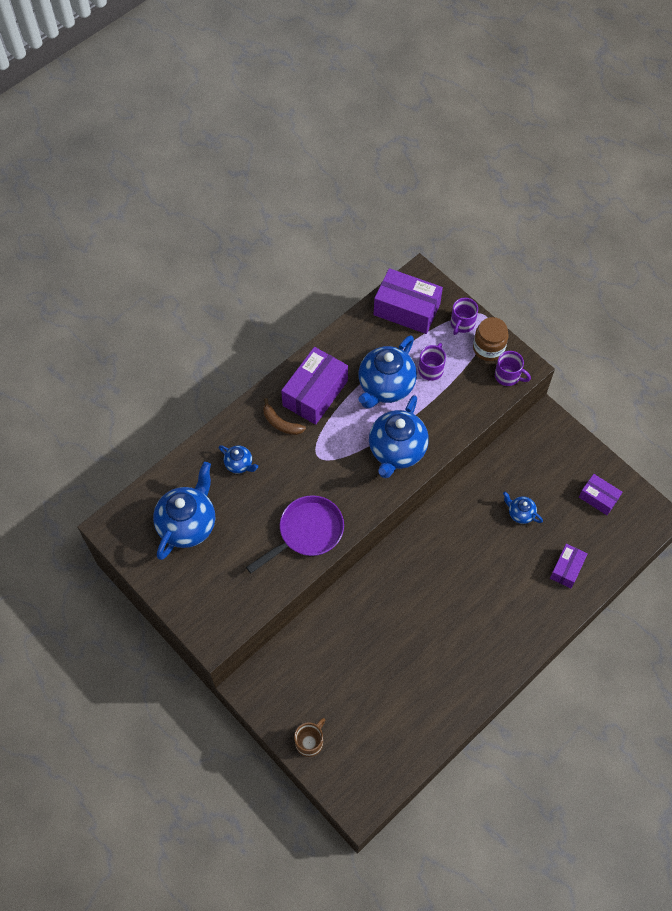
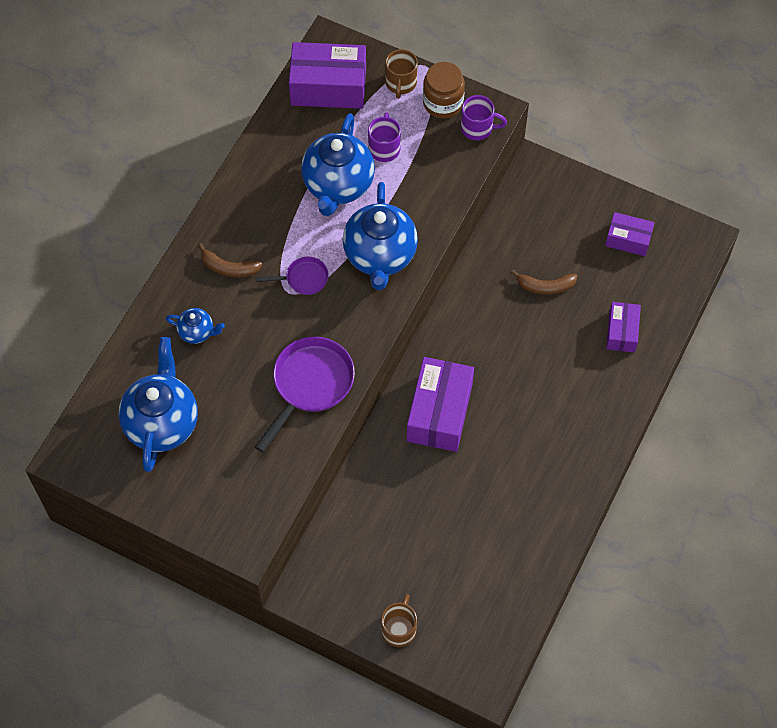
camera: 20 degrees left, 0 degrees up
(315, 393) = (256, 219): purple box -> purple box (439, 412)
(333, 449) = (303, 279): none -> purple pan
(462, 323) = (401, 83): purple mug -> brown mug
(520, 513) = (545, 286): blue teapot -> brown banana

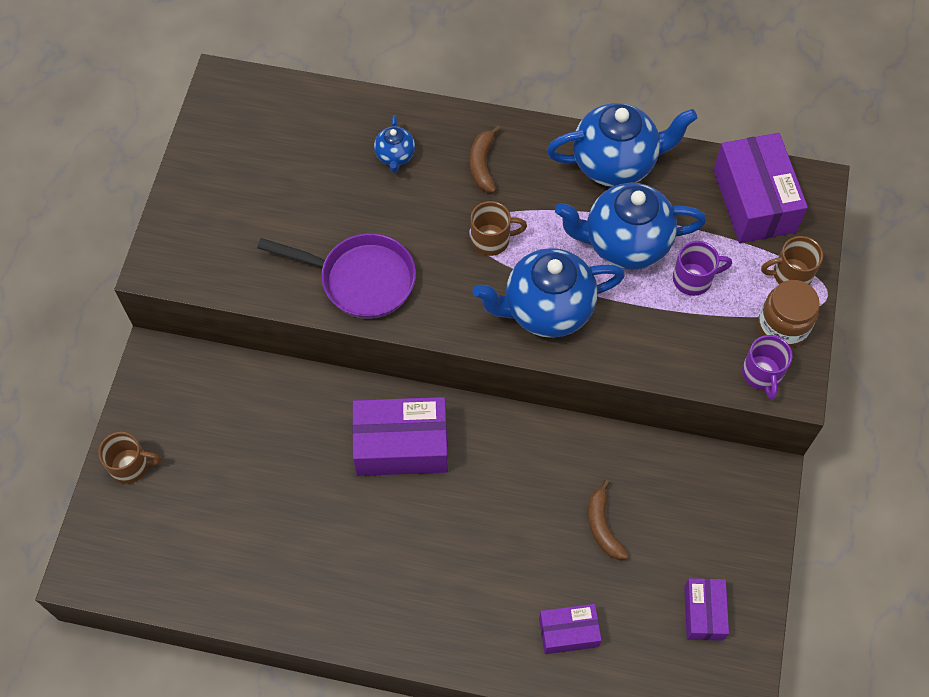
camera: 75 degrees right, 0 degrees up
(162, 422) = (280, 153): blue teapot -> blue teapot (615, 163)
(303, 279) = (491, 239): purple pan -> brown mug

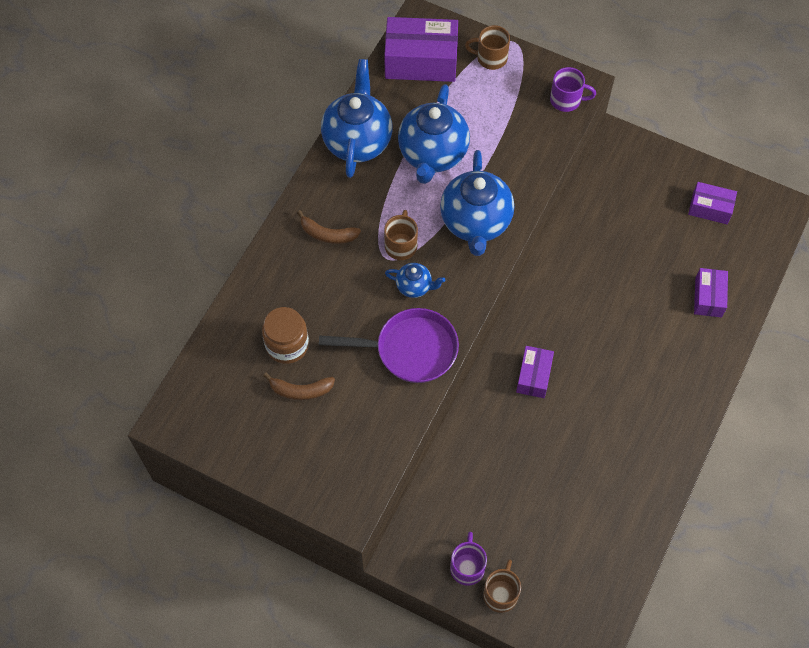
camera: 75 degrees left, 0 degrees up
(361, 279) = (410, 350): purple pan -> purple pan turned 60 degrees clockwise
(395, 156) = (297, 297): blue teapot -> blue teapot (414, 286)
(401, 445) = (533, 376): purple box -> purple box, size x0.57
(603, 526) = (632, 253): brown banana -> brown banana (300, 390)
(694, 278) = (476, 119): purple mug -> purple mug (467, 567)
(782, 326) = (532, 76): brown jar -> brown jar (287, 345)
(790, 274) = (490, 58): brown mug -> brown mug turned 90 degrees clockwise

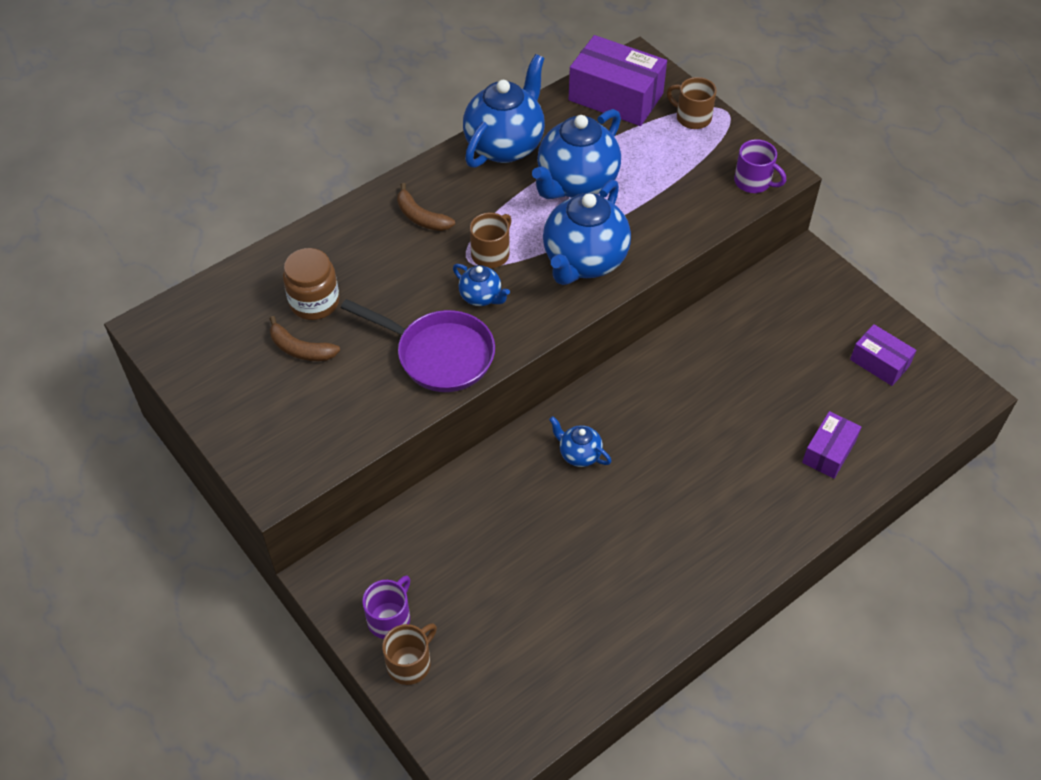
camera: 25 degrees right, 10 degrees down
(533, 376) = (579, 454): purple box -> blue teapot

